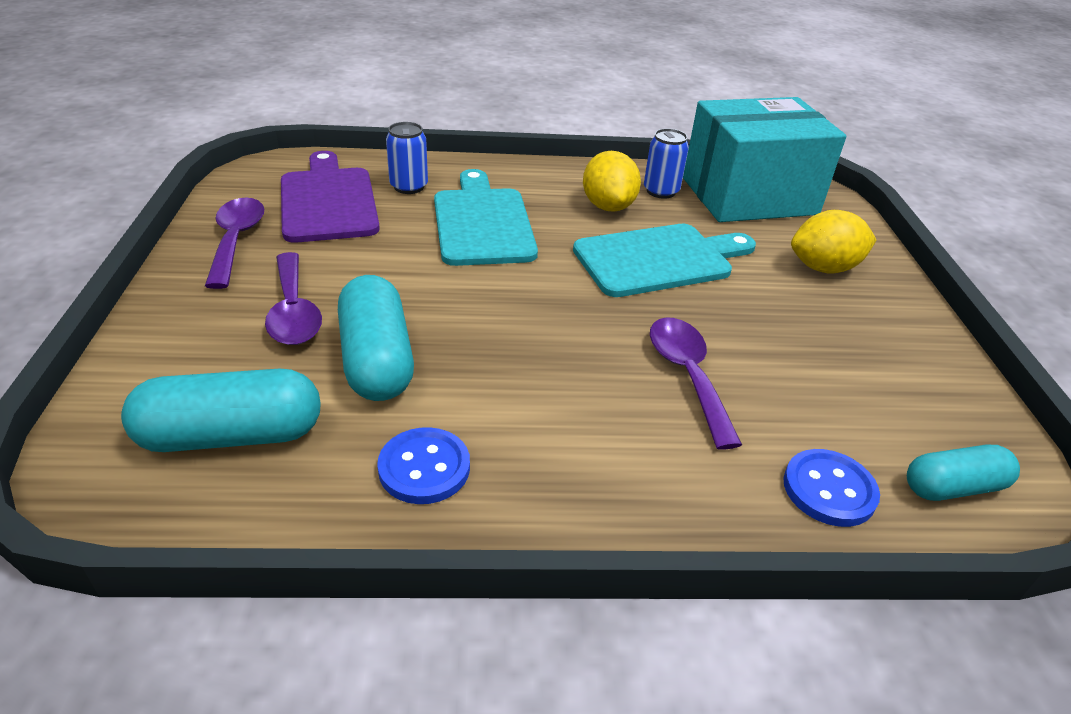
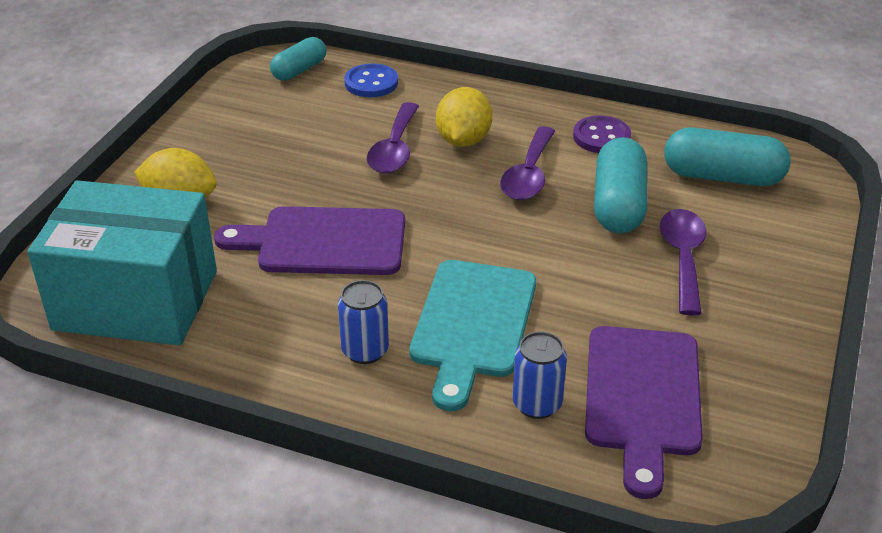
camera: 155 degrees left, 0 degrees up
(236, 240) = (746, 354): purple spoon -> purple spoon (528, 175)
(424, 468) = (601, 137): blue button -> purple button
(608, 206) = (315, 319): yellow lemon -> yellow lemon (463, 140)
(659, 259) = (324, 242): turquoise cutting board -> purple cutting board
(661, 191) = (231, 330): blue can -> blue can (365, 350)
(953, 487) = (299, 70): turquoise capsule -> turquoise capsule turned 60 degrees counterclockwise

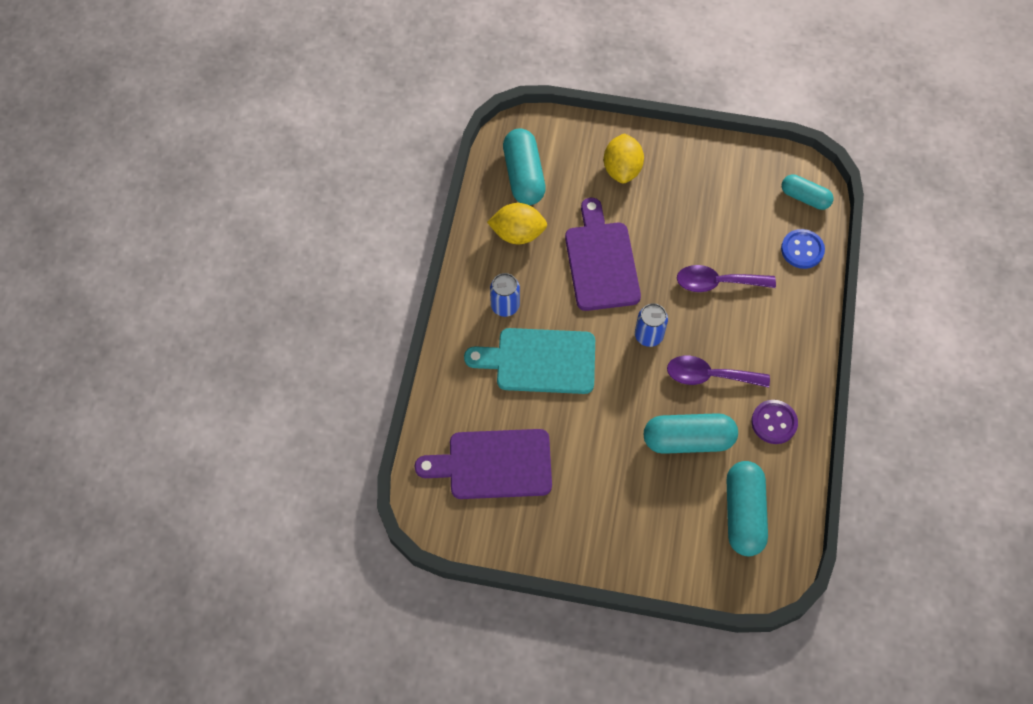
camera: 80 degrees right, 25 degrees up
(136, 300) = (524, 176): turquoise box -> turquoise capsule
(463, 140) = (741, 326): yellow lemon -> yellow lemon (517, 234)
(537, 404) = (478, 405): blue can -> blue can (648, 335)
(683, 258) = (636, 486): purple spoon -> none

